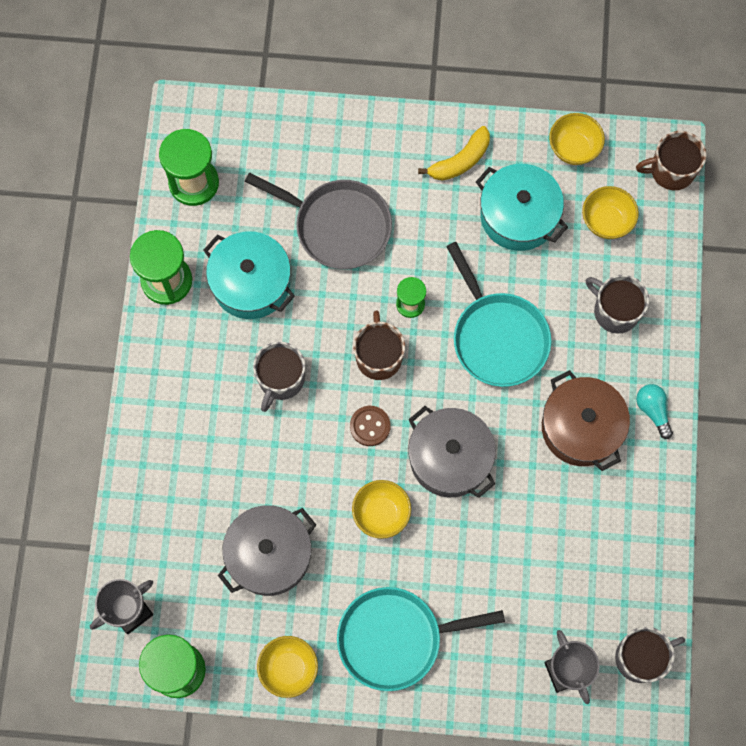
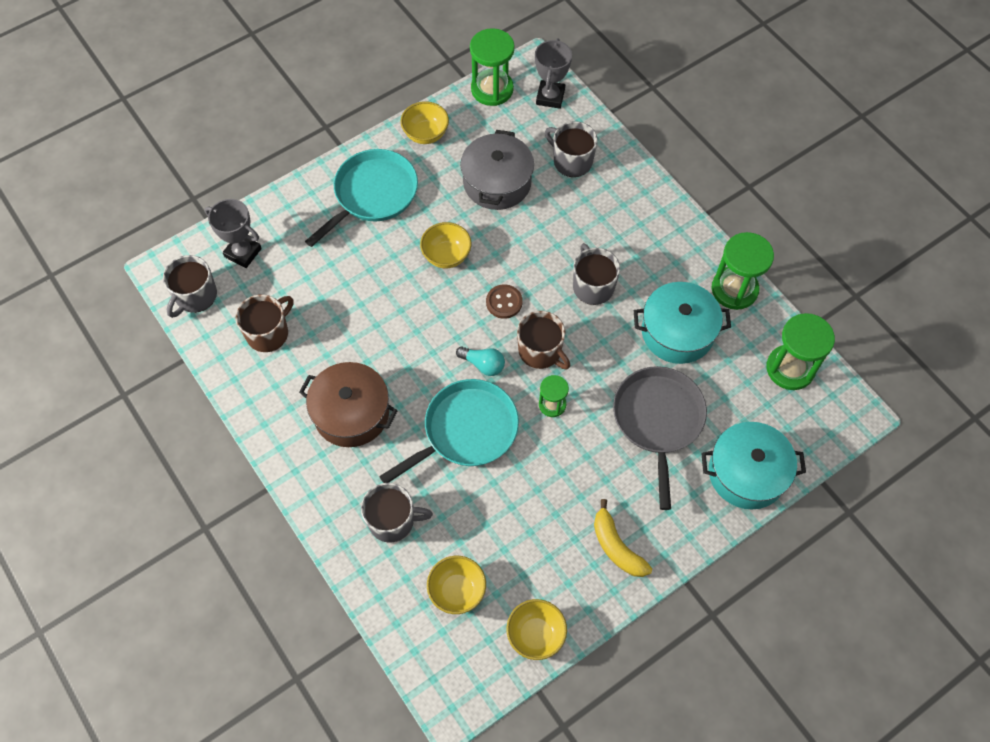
camera: 140 degrees right, 10 degrees down
(180, 521) = (571, 161): none -> grey mug
(338, 226) = (658, 420): grey pan -> grey pan turned 105 degrees clockwise
(450, 458) = (430, 323): grey pot -> none
(460, 161) = (616, 546): yellow banana -> yellow banana turned 45 degrees counterclockwise
(498, 338) = (466, 430): turquoise pan -> turquoise pan turned 120 degrees clockwise
(518, 215) = (531, 538): turquoise pot -> turquoise pot (747, 473)
(653, 411) = (305, 466): turquoise light bulb -> turquoise light bulb (483, 364)
(671, 171) = (437, 683): brown mug -> brown mug (268, 333)

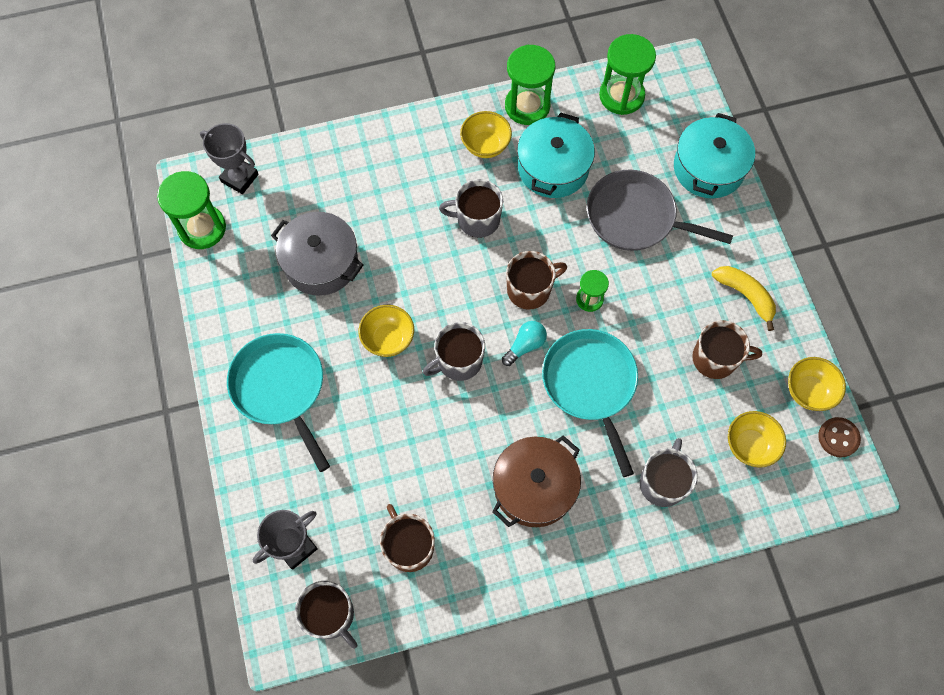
camera: 70 degrees left, 5 degrees up
(425, 134) = (228, 311): yellow bowl -> yellow bowl (485, 145)
(504, 302) = (463, 303): brown button -> brown button (838, 437)
(536, 535) = (715, 358): none -> brown mug
(571, 161) = (327, 186): grey mug -> grey mug (458, 361)
(616, 546) = (745, 296): yellow banana -> yellow banana turned 120 degrees counterclockwise

